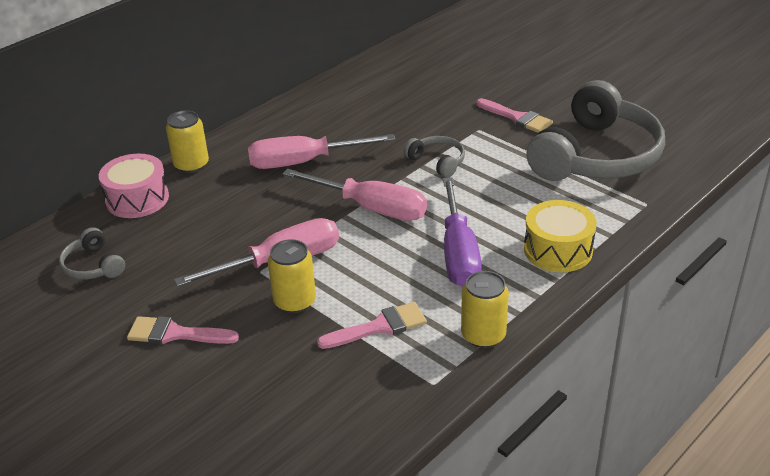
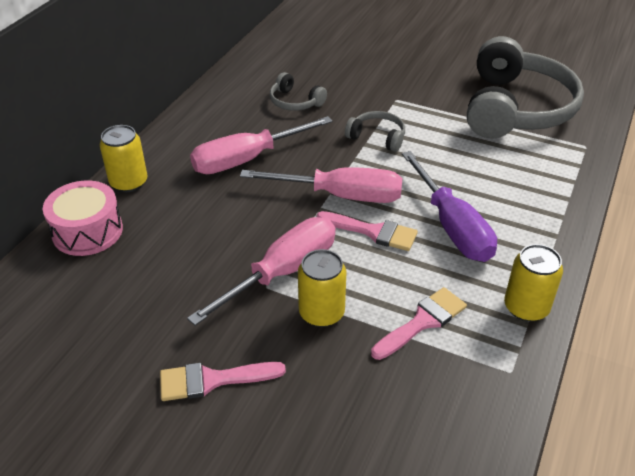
camera: 20 degrees left, 5 degrees up
(93, 266) = (75, 320): grey headphones -> grey headphones (295, 102)
(517, 118) = (424, 83): pink brush -> pink brush (373, 232)
(558, 250) = (539, 205): yellow drum -> none

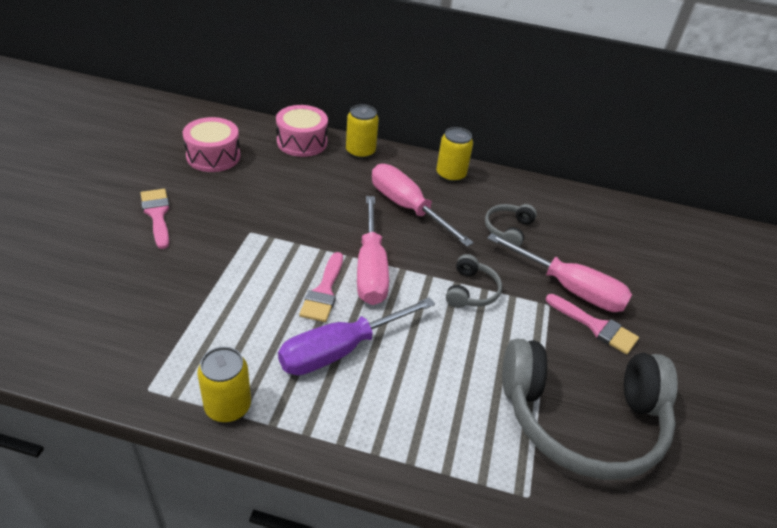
camera: 75 degrees right, 0 degrees up
(89, 322) = (213, 156): none -> pink drum
(282, 272) = (266, 239): pink screwdriver -> pink screwdriver (569, 288)
(321, 313) = (221, 264): yellow can -> yellow can (450, 174)
(422, 321) = (210, 327): pink brush -> pink brush (596, 326)

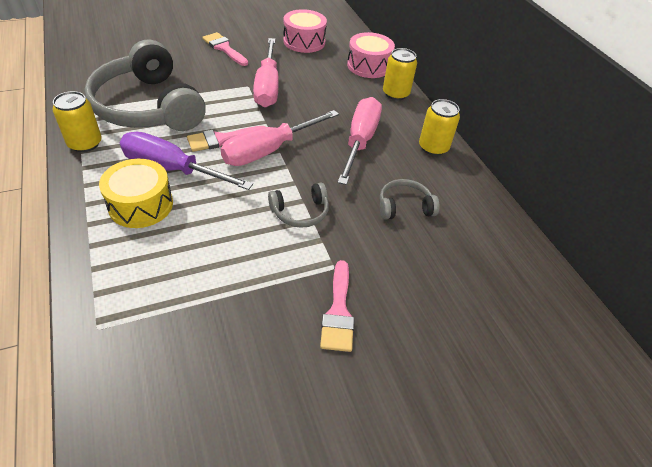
camera: 55 degrees right, 5 degrees up
(157, 214) = (224, 48): pink brush -> pink brush turned 75 degrees counterclockwise
(377, 397) = (141, 205): none -> yellow drum
(569, 288) = (371, 275): pink screwdriver -> pink screwdriver (267, 86)
(582, 420) = (207, 339): grey headphones -> grey headphones (148, 107)

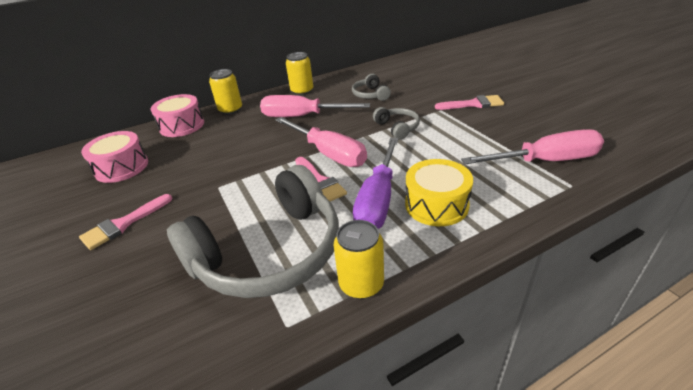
camera: 90 degrees left, 10 degrees down
(267, 86) = (220, 174): pink screwdriver -> pink screwdriver (545, 161)

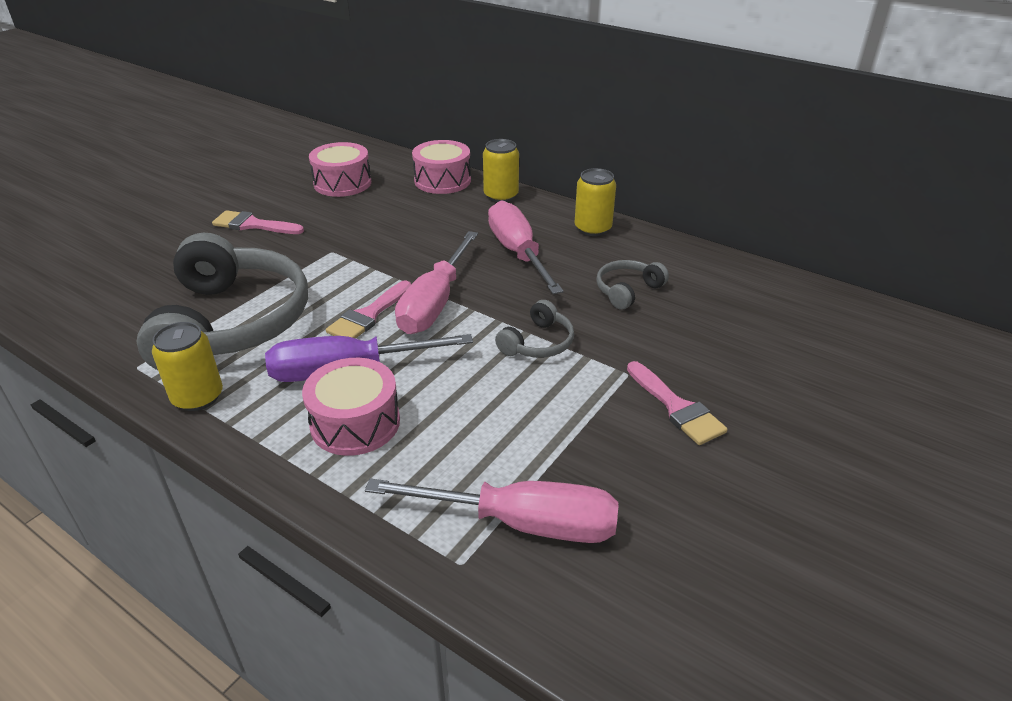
camera: 60 degrees right, 0 degrees up
(270, 252) = (233, 323): grey headphones -> grey headphones turned 120 degrees counterclockwise
(436, 205) = (355, 423): yellow drum -> pink drum
(545, 161) = (521, 523): pink screwdriver -> pink screwdriver turned 45 degrees counterclockwise

